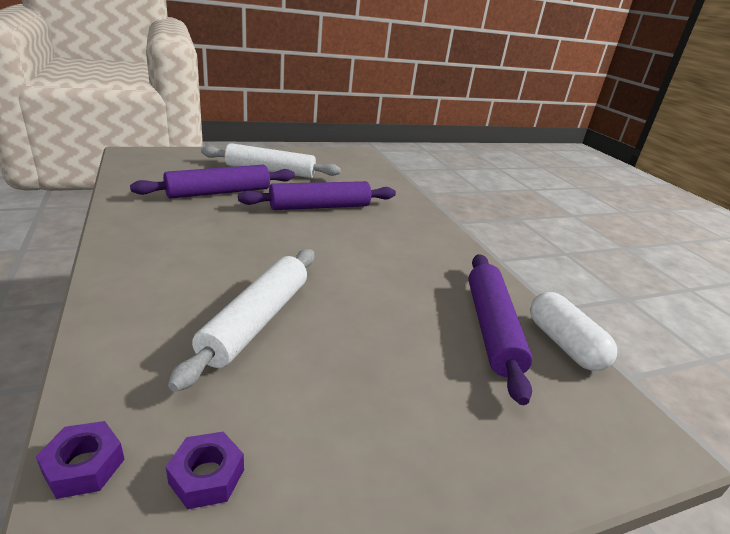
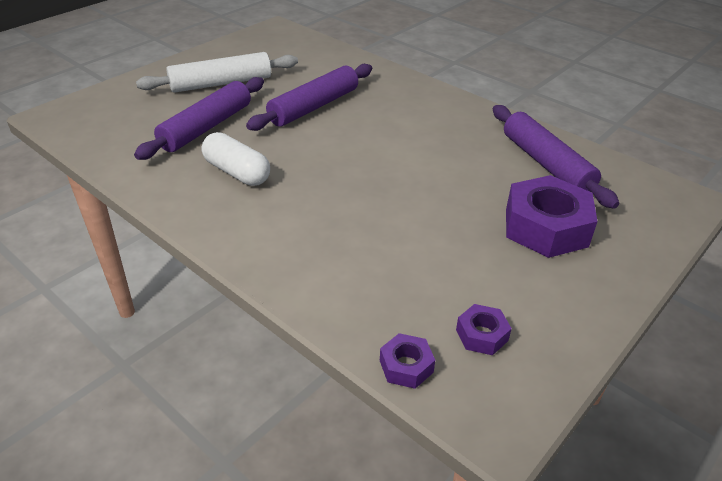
camera: 25 degrees left, 10 degrees up
(256, 321) = (390, 229): white rolling pin -> none
(422, 391) = (546, 227): none -> purple nut
(564, 344) = (598, 156): white capsule -> white capsule (237, 172)

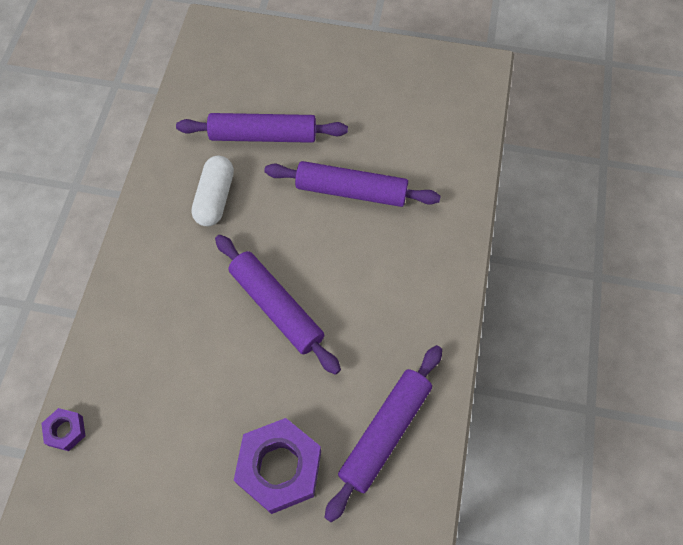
camera: 60 degrees right, 25 degrees up
(221, 83) = (339, 98): white rolling pin -> none
(385, 177) = (276, 307): none -> purple rolling pin
(482, 335) = (120, 468): purple nut -> none

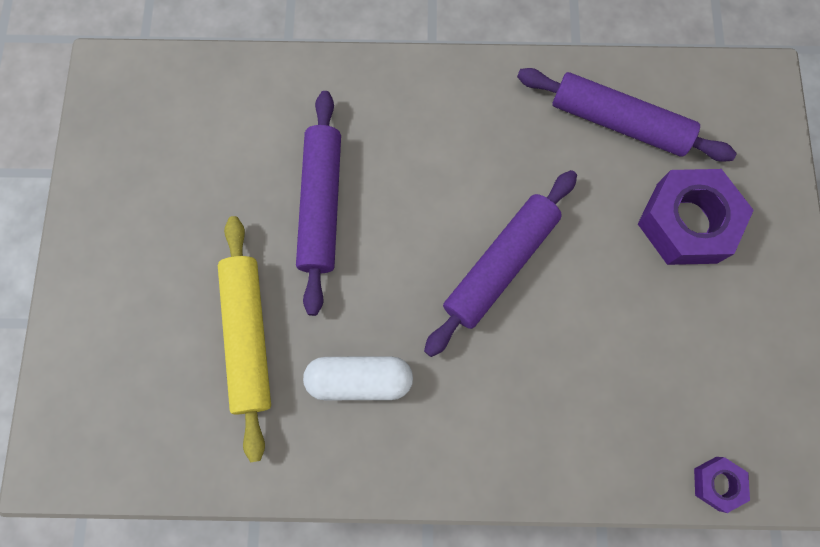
camera: 100 degrees left, 10 degrees up
(263, 135) = (248, 337): purple rolling pin -> yellow rolling pin

